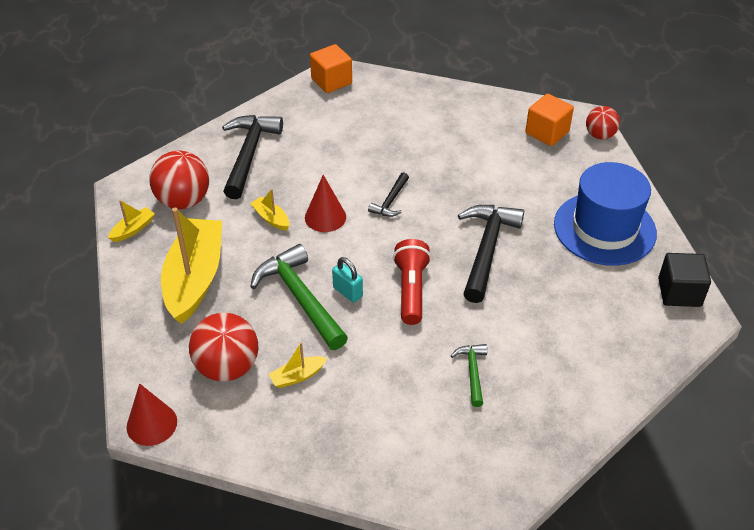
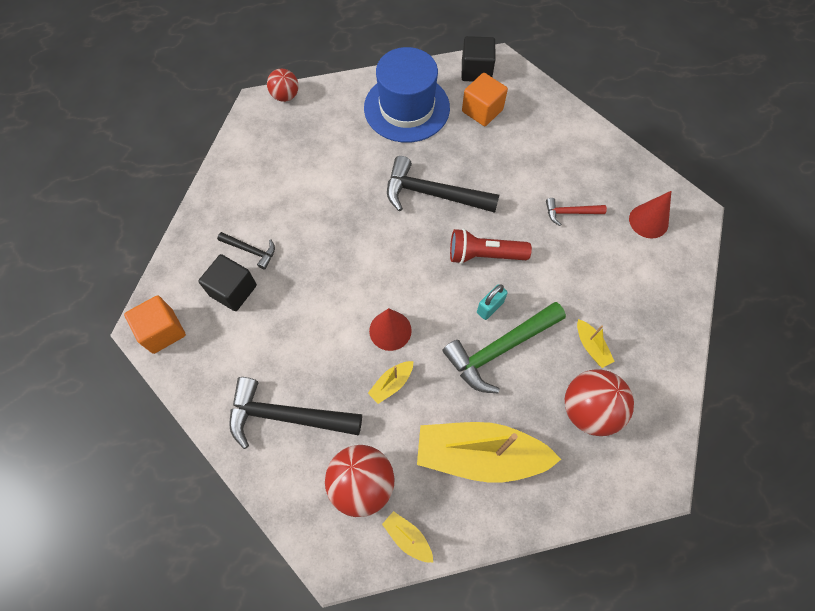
camera: 90 degrees left, 20 degrees up
(151, 424) = (662, 472): red cone -> red cone (648, 221)
(369, 116) = (233, 290): none -> black cube
(390, 201) = (368, 270): black hammer -> black hammer (251, 250)
(472, 372) = (570, 213): green hammer -> red hammer
(547, 132) = (277, 135): orange cube -> orange cube (482, 110)

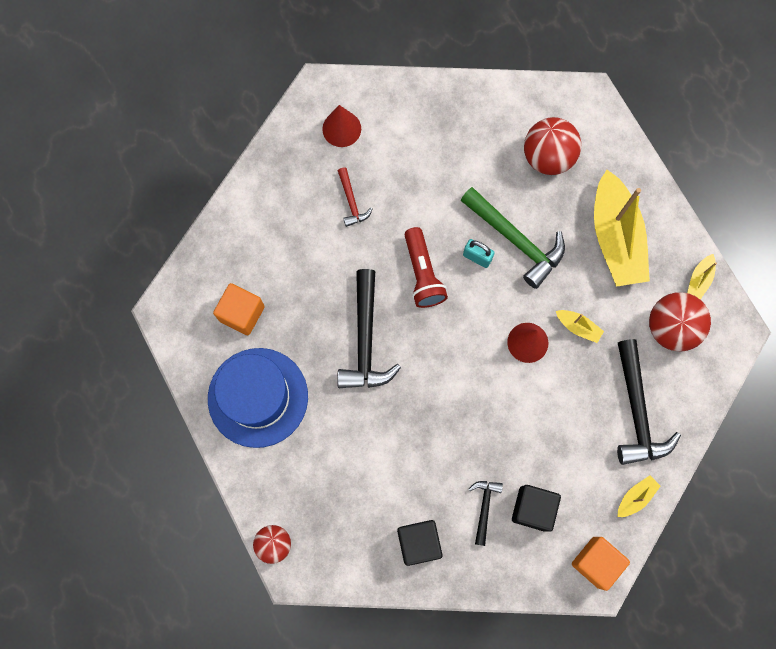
camera: 105 degrees left, 10 degrees up
(476, 71) = (185, 332): black cube -> black cube (418, 542)
(591, 346) = (489, 163): yellow boat -> yellow boat (635, 497)

